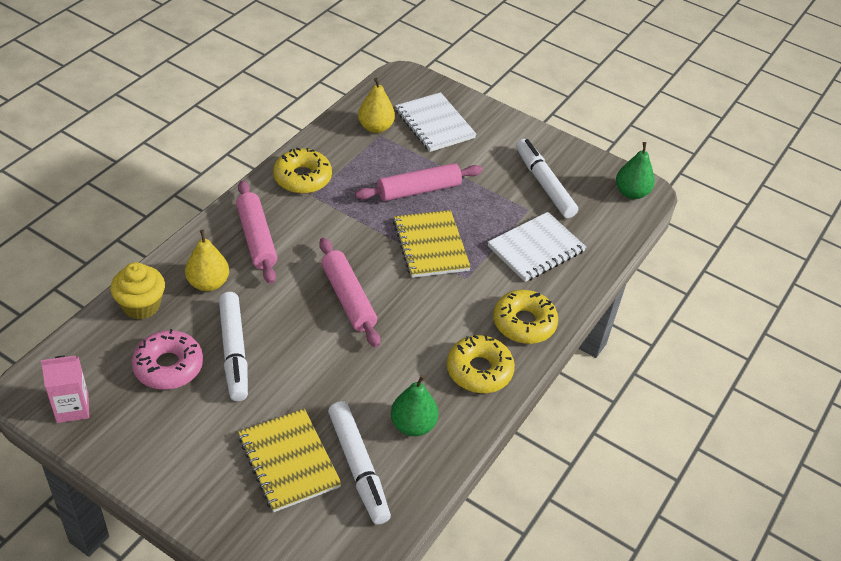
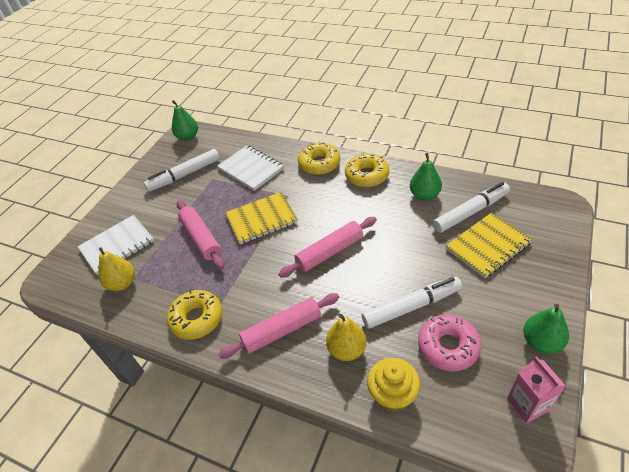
camera: 90 degrees left, 0 degrees up
(130, 453) = (541, 342): none -> green pear

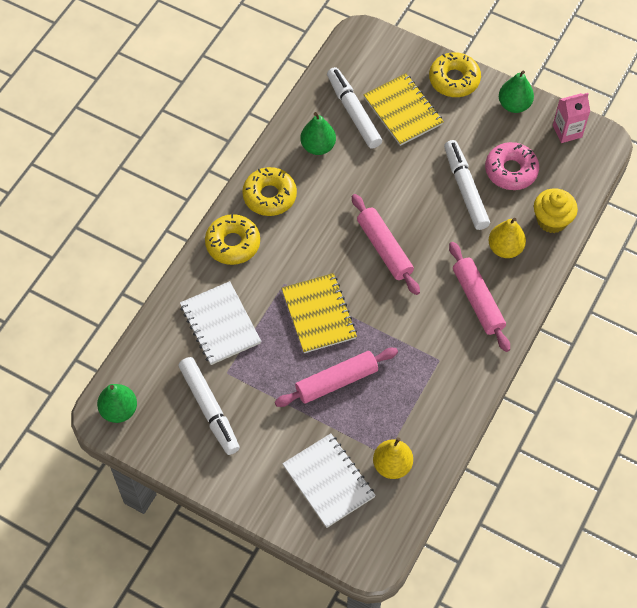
camera: 90 degrees left, 15 degrees up
(197, 319) = (453, 380): yellow donut -> yellow donut (454, 80)
(251, 169) = (220, 324): white notebook -> white notebook turned 75 degrees counterclockwise

